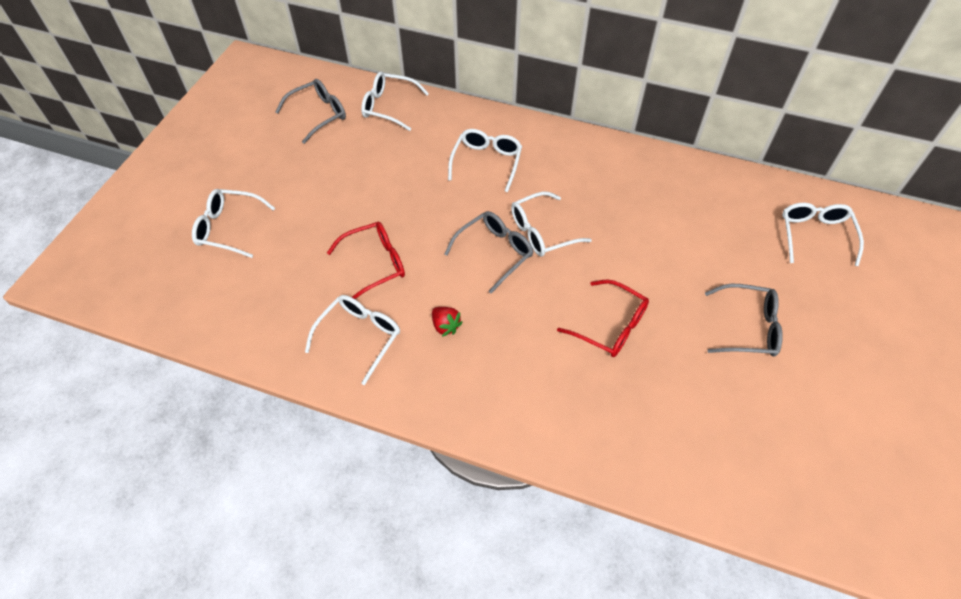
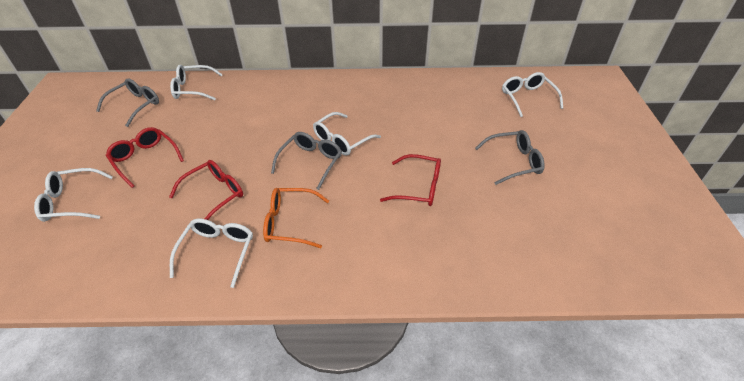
camera: 20 degrees left, 10 degrees down
(313, 194) = (145, 159): none -> red glasses
(445, 326) = (290, 223): red strawberry -> orange glasses
(487, 162) = (283, 107): white glasses -> none

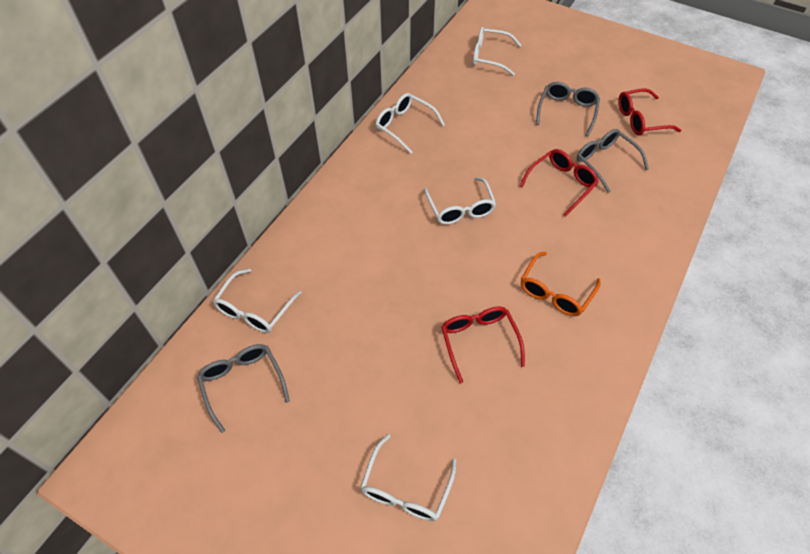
camera: 60 degrees left, 10 degrees up
(145, 159) = (372, 395): red glasses -> red glasses (640, 119)
(217, 251) = (563, 361): white glasses -> white glasses (404, 126)
(311, 162) = (478, 245): grey glasses -> grey glasses (605, 162)

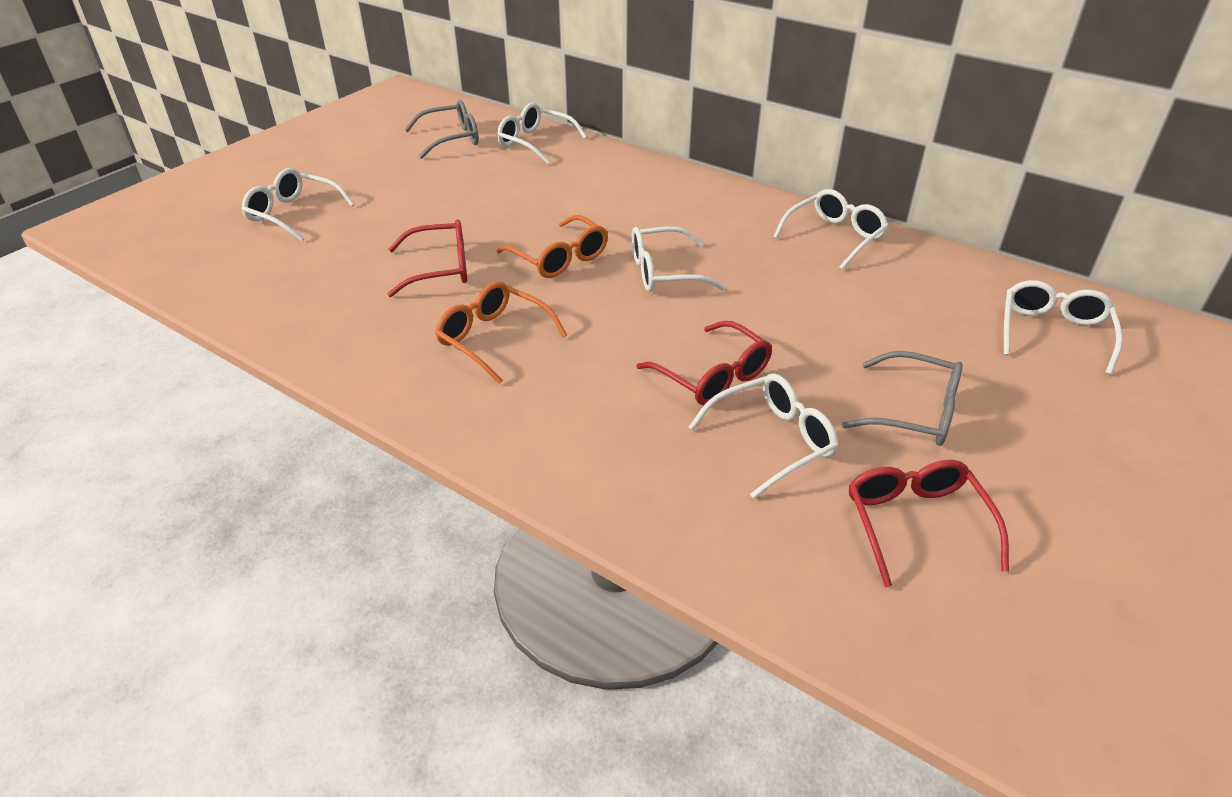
camera: 95 degrees right, 15 degrees down
(452, 267) = (560, 258): none -> orange glasses
(605, 162) = (772, 441): grey glasses -> white glasses

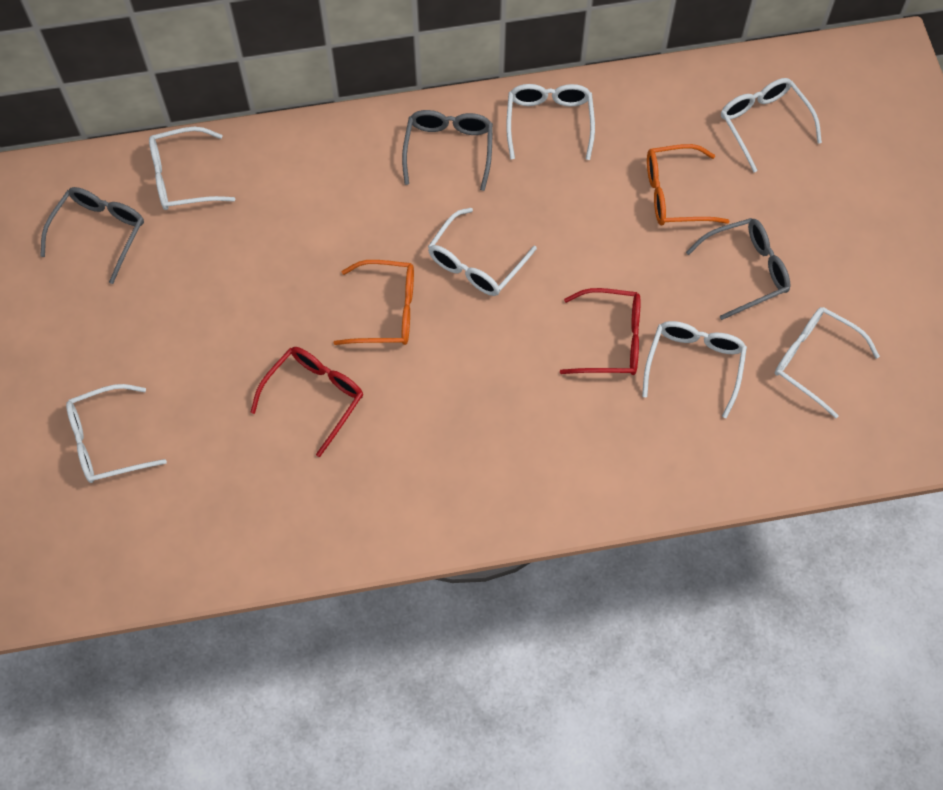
camera: 45 degrees left, 25 degrees up
(493, 338) = (441, 429): orange glasses -> orange glasses (674, 194)
(731, 212) = (449, 149): none -> grey glasses
(915, 523) = (814, 360): red glasses -> white glasses

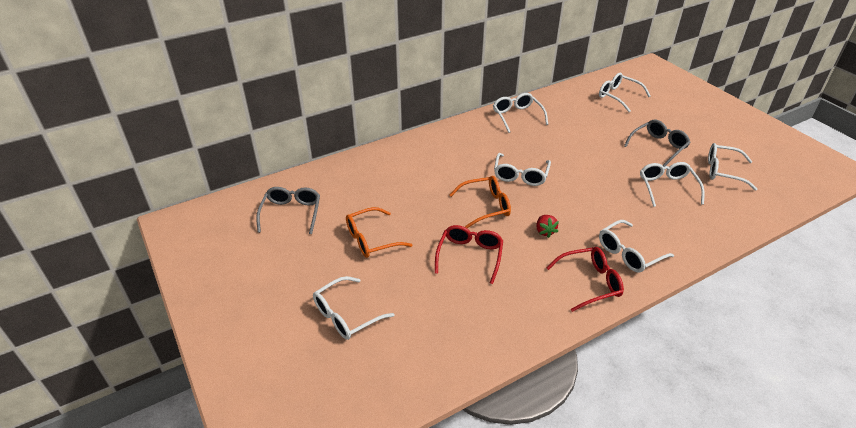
camera: 20 degrees left, 25 degrees down
(182, 178) = (331, 179): white glasses -> white glasses (629, 253)
(447, 388) = (545, 231): none -> red strawberry
(449, 149) = (473, 136): grey glasses -> none
(611, 340) = (616, 188): red glasses -> red glasses (590, 283)
(674, 194) = (599, 128): orange glasses -> orange glasses (371, 239)

